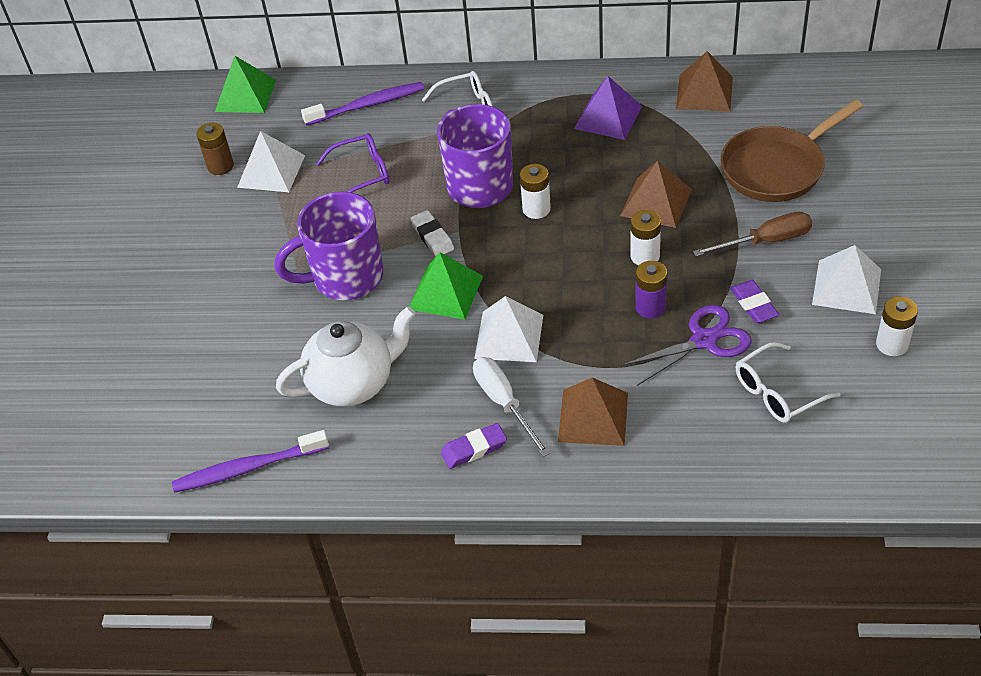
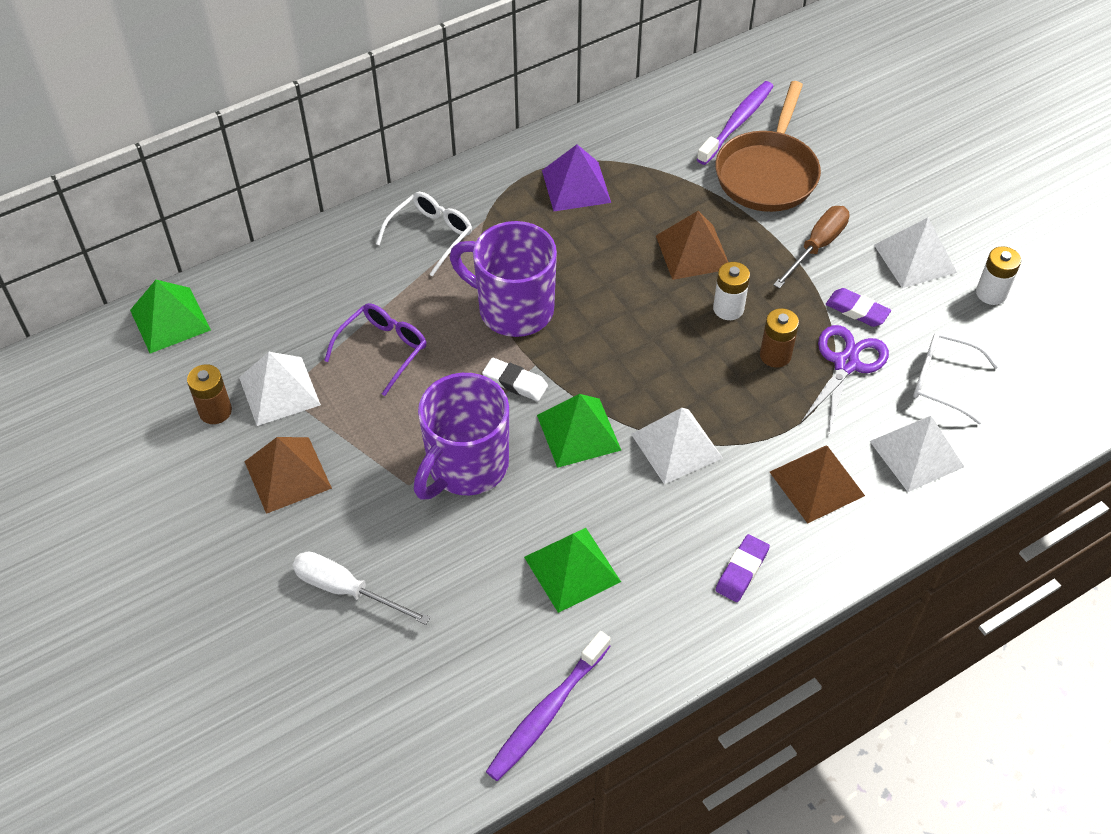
camera: 40 degrees left, 5 degrees up
(353, 383) = (572, 569): white teapot -> green pyramid
(367, 105) = (320, 274): purple toothbrush -> purple toothbrush (737, 123)
(504, 403) = (729, 512): white screwdriver -> white screwdriver (346, 590)
(536, 209) = (590, 308): white battery -> none
(650, 307) = (775, 355): purple battery -> brown battery
(699, 436) = (916, 454): none -> white pyramid
(704, 92) = (643, 126): brown pyramid -> brown pyramid (287, 475)
(777, 392) = (942, 381): white glasses -> white glasses turned 90 degrees clockwise

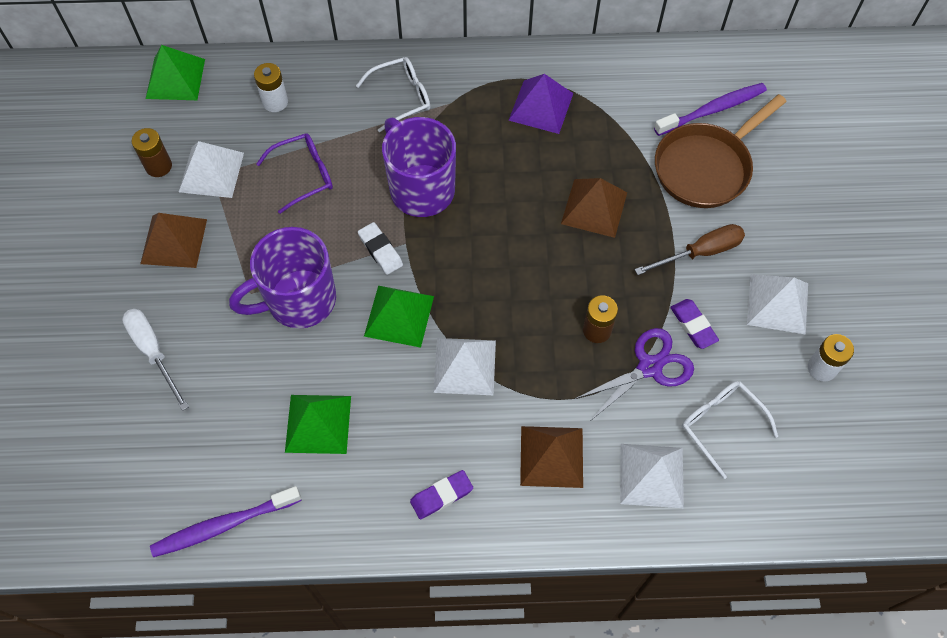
camera: 30 degrees right, 10 degrees up
(728, 309) = (587, 271): white battery -> white battery (275, 102)

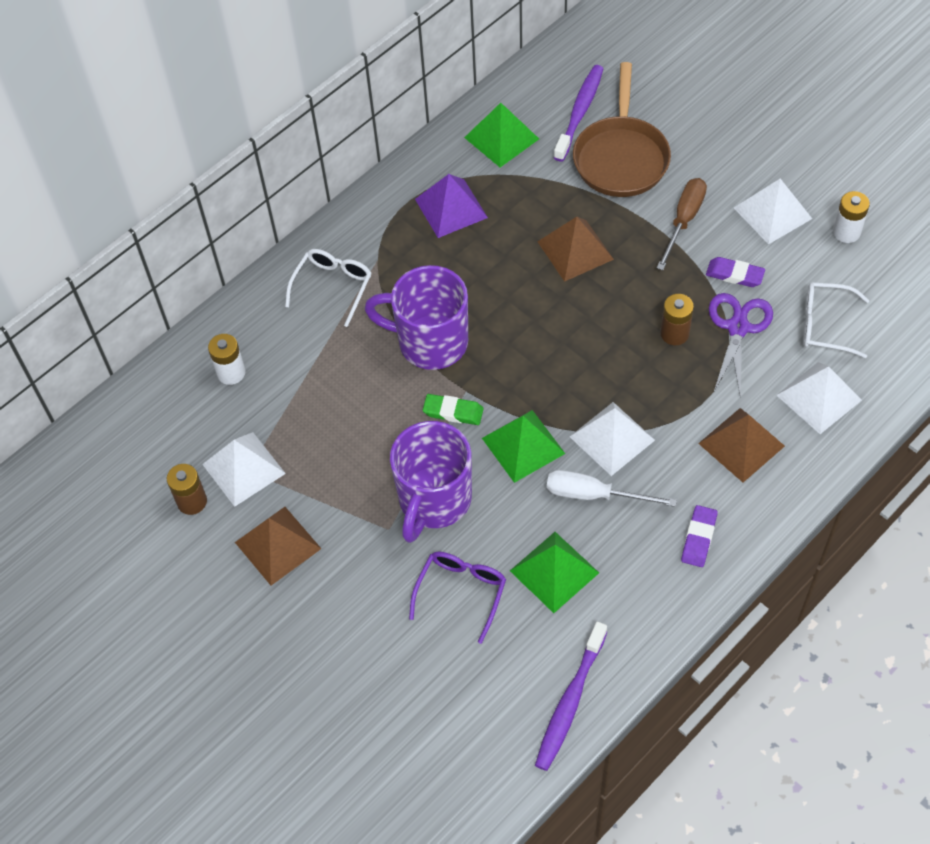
camera: 40 degrees left, 5 degrees down
(153, 352) = (365, 637): white screwdriver -> white screwdriver (594, 495)
(175, 78) = (119, 423): green pyramid -> green pyramid (501, 138)
(304, 175) = (325, 407): purple glasses -> purple glasses (461, 592)
(380, 250) = (453, 412): white eraser -> green eraser

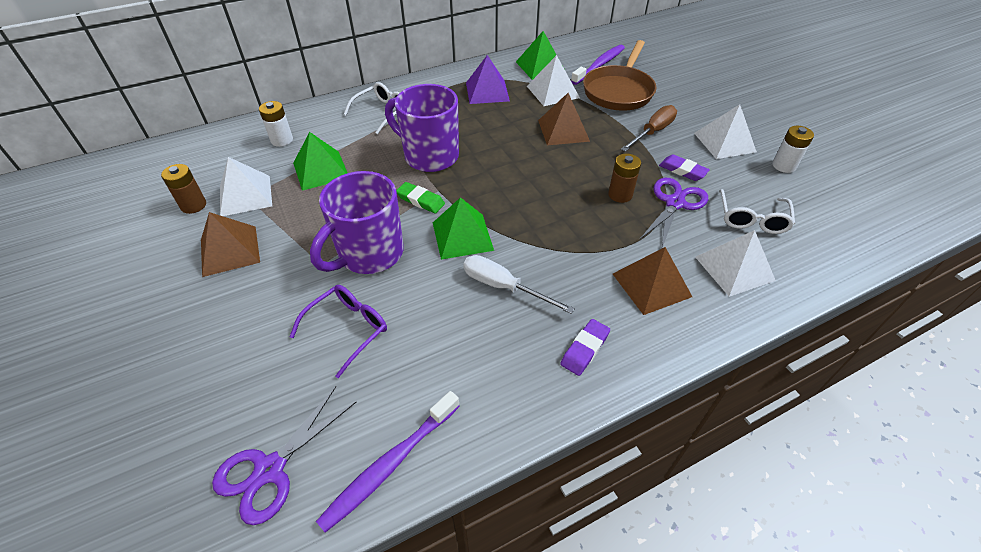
camera: 15 degrees right, 10 degrees down
(469, 741) = (270, 469): none -> purple scissors
(554, 571) = (438, 337): green pyramid -> green pyramid (321, 170)
(612, 438) = (538, 250): white pyramid -> white pyramid (552, 92)
(824, 325) = (752, 219): white glasses -> white glasses turned 105 degrees counterclockwise

